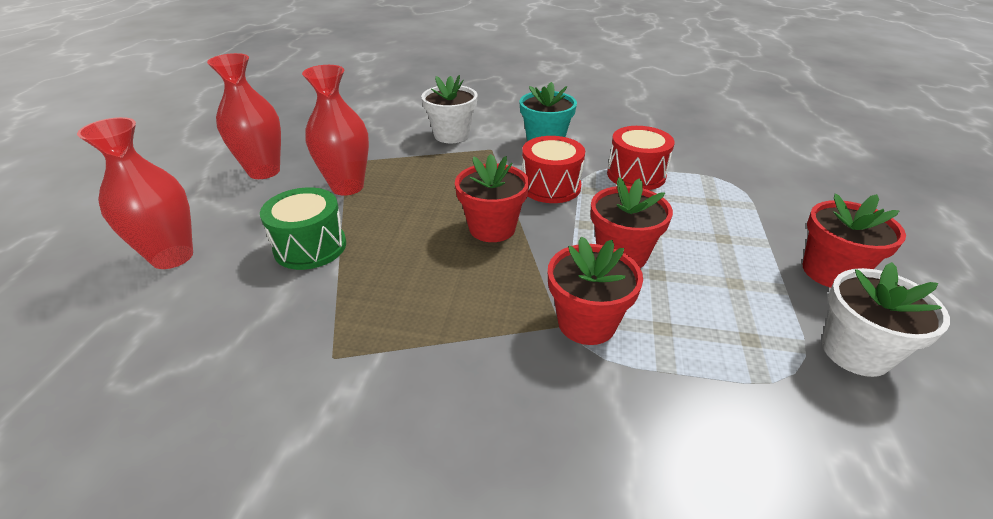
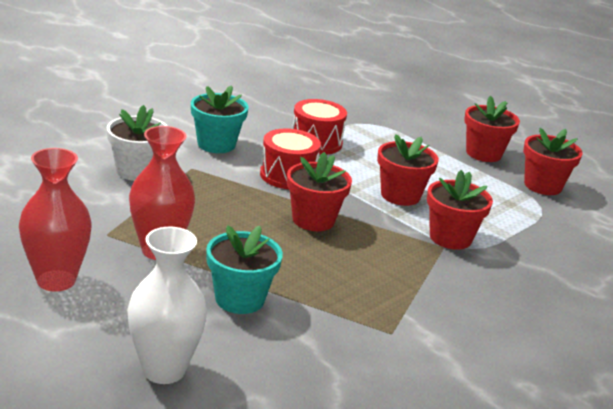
camera: 60 degrees left, 10 degrees down
(172, 257) = (164, 370): red vase -> white vase
(310, 247) = (239, 299): green drum -> turquoise flower pot
(855, 352) = (542, 186): white flower pot -> red flower pot

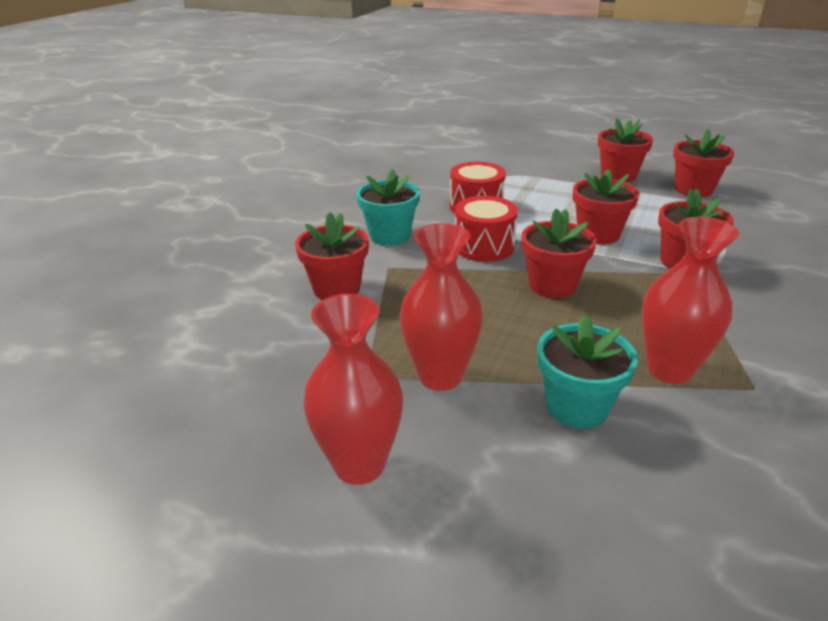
camera: 15 degrees left, 5 degrees up
(136, 171) = (336, 288): white flower pot -> red flower pot
(164, 370) = (594, 549): white vase -> none
(339, 301) = (669, 369): none -> red vase

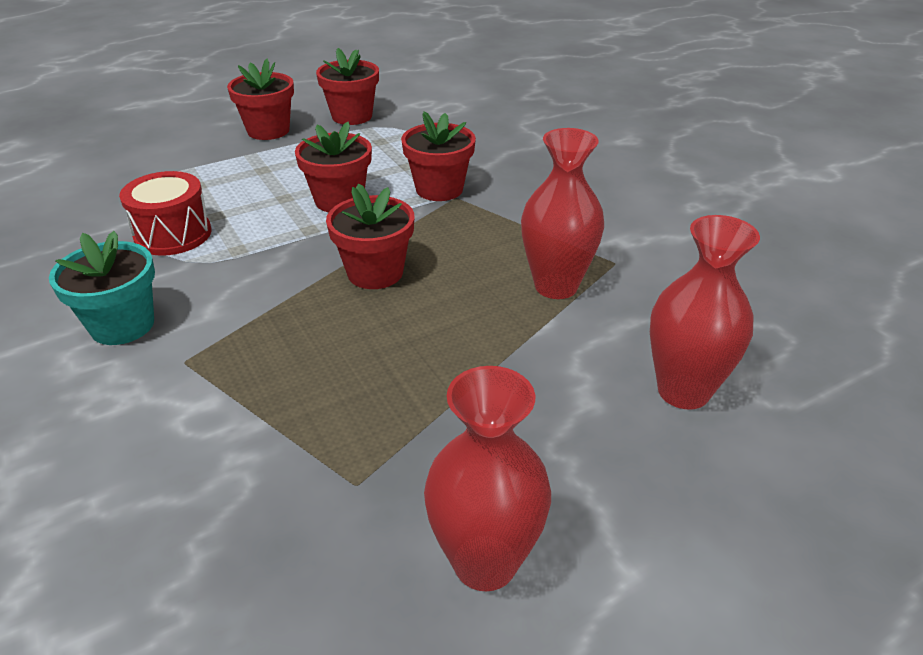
camera: 55 degrees left, 5 degrees up
(336, 288) = (162, 427): red flower pot -> none
(440, 376) = (418, 426): red vase -> red vase (683, 391)
(484, 246) = (253, 273): red drum -> none
(577, 407) = (548, 363): turquoise flower pot -> none

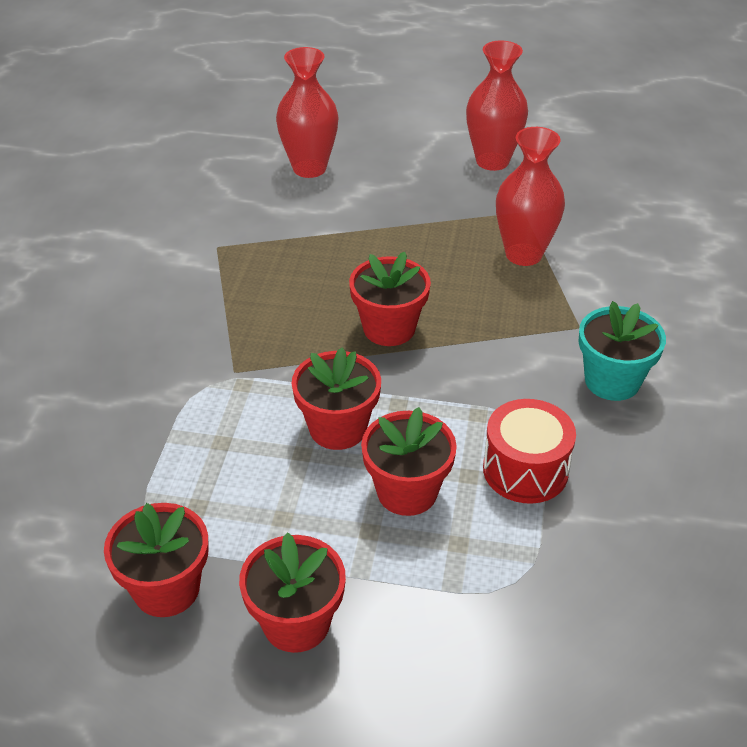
camera: 140 degrees left, 5 degrees up
(439, 189) = (235, 389): red flower pot -> red flower pot (407, 492)
(556, 286) = (281, 252): red vase -> red vase (523, 254)

